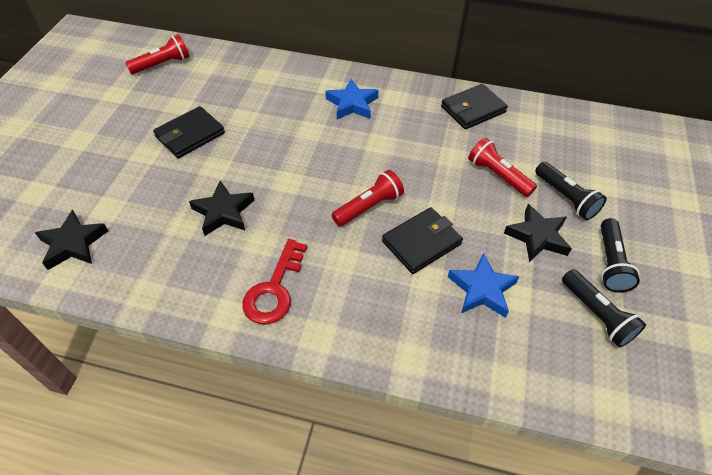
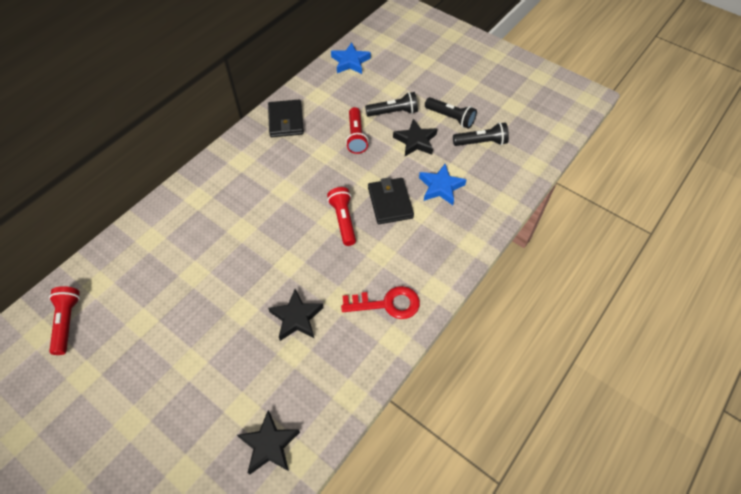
camera: 65 degrees left, 5 degrees up
(190, 135) = (190, 321): black wallet -> none
(274, 289) = (387, 304): red key -> red key turned 45 degrees counterclockwise
(352, 104) = (230, 190): blue star -> blue star (350, 62)
(498, 175) = (356, 136): red flashlight -> red flashlight turned 75 degrees counterclockwise

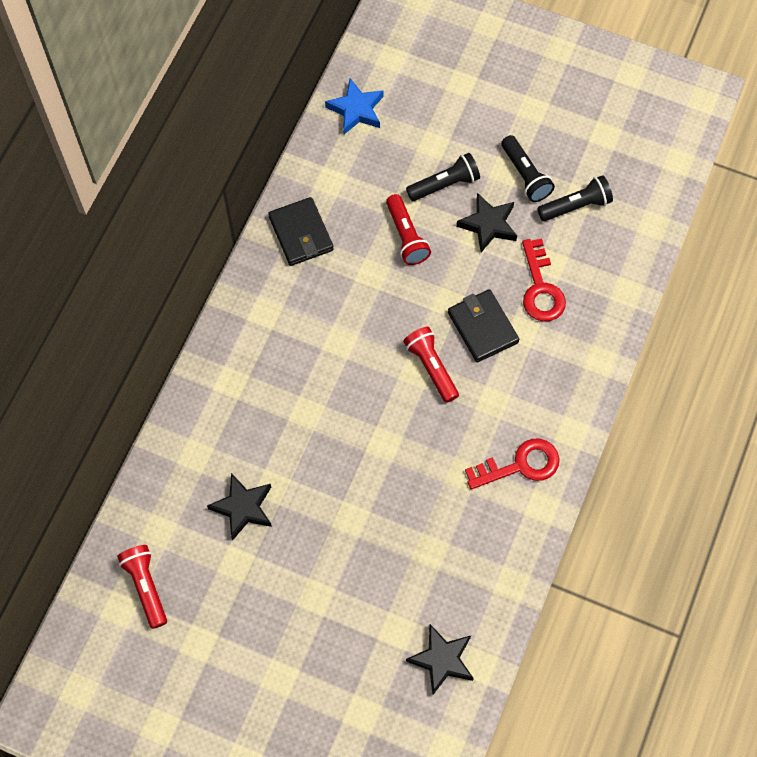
camera: 15 degrees left, 10 degrees up
(296, 318) = (419, 510): black star -> black star (243, 507)
(441, 187) = (541, 288): blue star -> red key
(450, 118) = (525, 175): black flashlight -> black flashlight turned 45 degrees clockwise

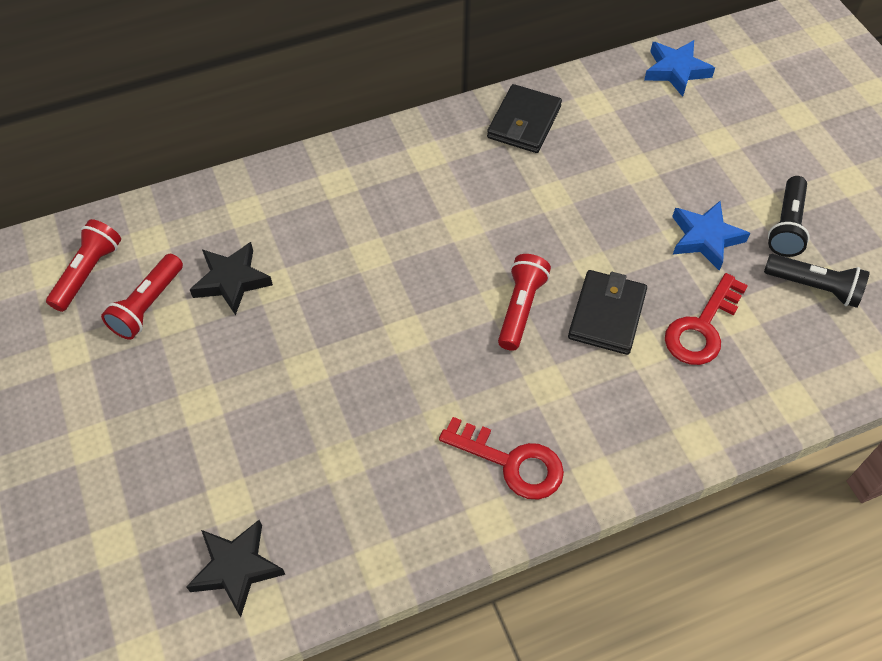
camera: 45 degrees right, 10 degrees down
(406, 236) = (615, 190): red flashlight -> red flashlight (147, 305)
(445, 184) = (697, 178): black flashlight -> none
(488, 225) = (705, 238): black star -> blue star

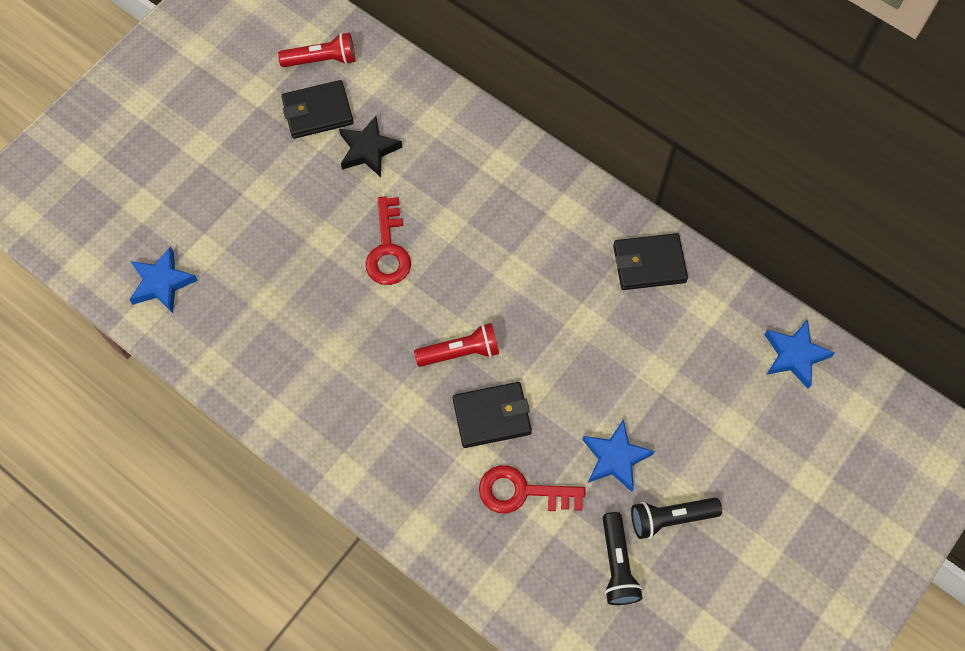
camera: 60 degrees right, 10 degrees up
(147, 305) = (318, 112): red flashlight -> black wallet
(236, 568) = (162, 283): black star -> blue star
(511, 462) = (327, 410): red key -> red key (388, 249)

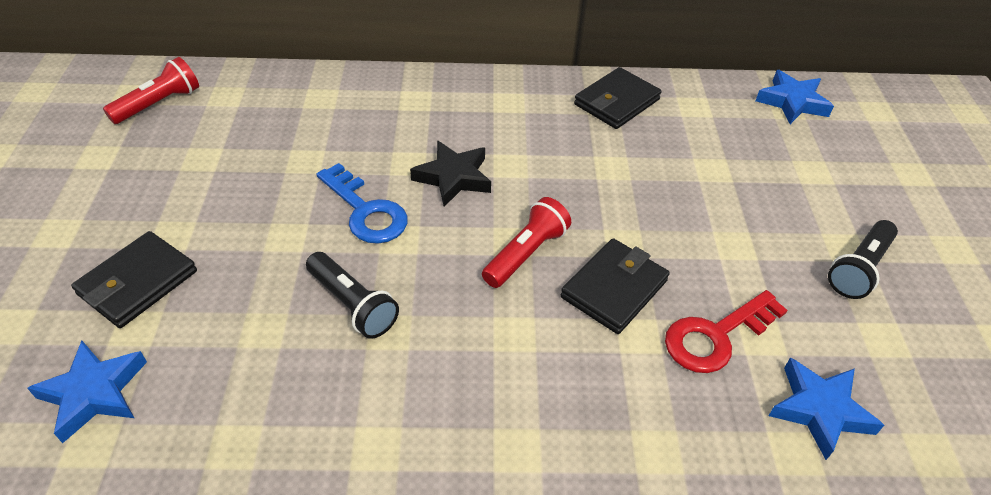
camera: 40 degrees left, 20 degrees down
(318, 112) = (187, 142): black wallet -> black wallet (138, 283)
(368, 150) = (271, 146): black star -> black star (453, 177)
(388, 249) = (366, 211): red key -> blue key
(615, 458) = (758, 252): blue star -> blue star (820, 410)
(617, 565) = (869, 339): black flashlight -> black flashlight (352, 305)

